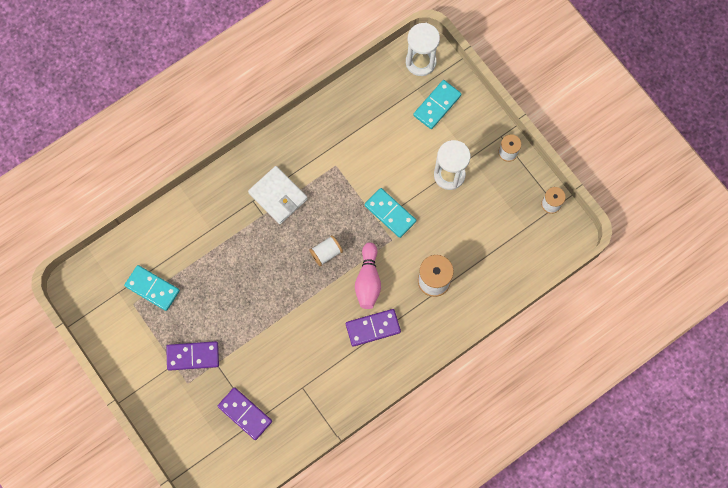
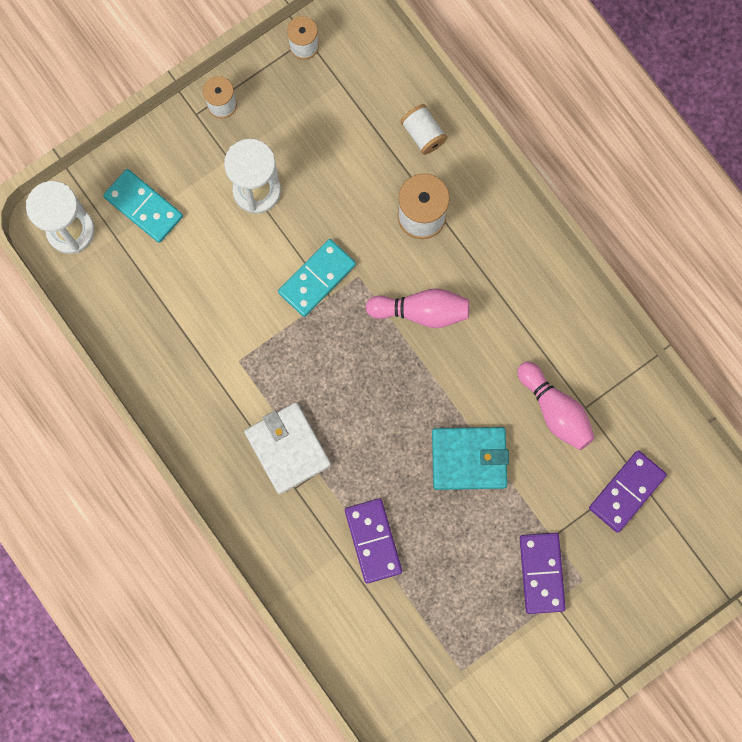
camera: 90 degrees left, 5 degrees up
(152, 288) = (436, 641): turquoise domino -> none
(269, 310) = (469, 459): none -> turquoise wallet
(278, 196) = (287, 448): white wallet -> white wallet turned 75 degrees counterclockwise
(300, 367) = (555, 410): none -> pink bowling pin
(326, 253) = (379, 374): white spool -> white spool (423, 134)
(373, 328) = (494, 304): purple domino -> purple domino (373, 541)

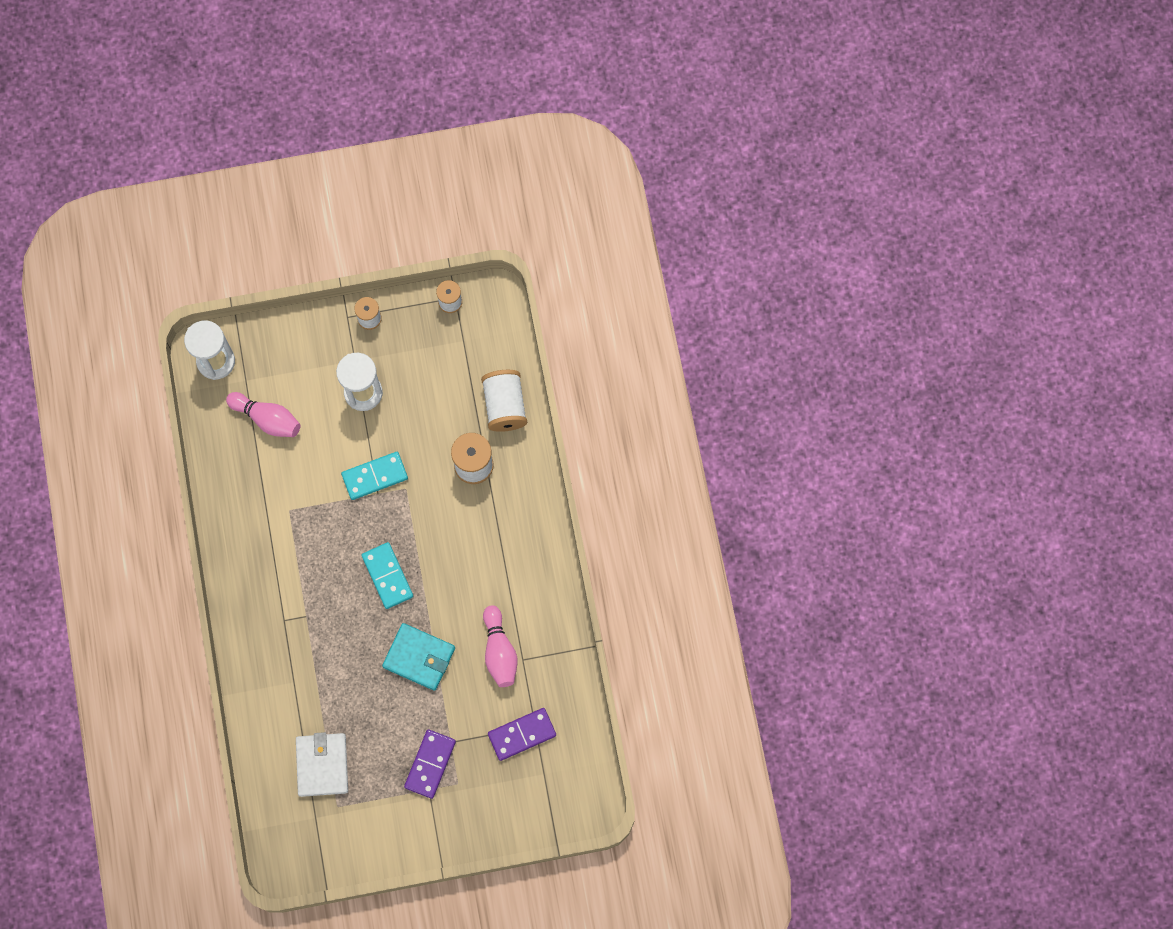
camera: 25 degrees right, 5 degrees down
(143, 207) = (276, 368): turquoise domino -> turquoise domino (387, 576)
(287, 448) = (292, 589): white wallet -> white wallet (322, 765)
(373, 541) = (321, 684): purple domino -> none
(421, 311) = (438, 535): pink bowling pin -> pink bowling pin (267, 419)
(423, 134) = (504, 406): white spool -> white spool, size x1.61

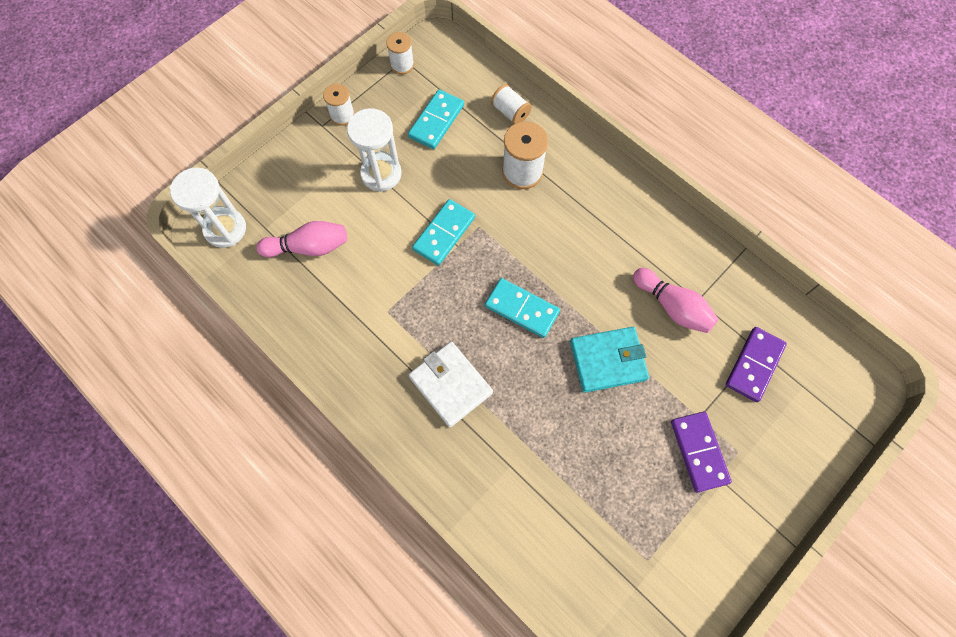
camera: 35 degrees left, 5 degrees down
(322, 765) = (600, 528): white wallet -> white wallet (450, 385)
(439, 374) = (436, 121): none -> turquoise domino
(504, 406) = (510, 112): white spool -> white spool, size x0.62

